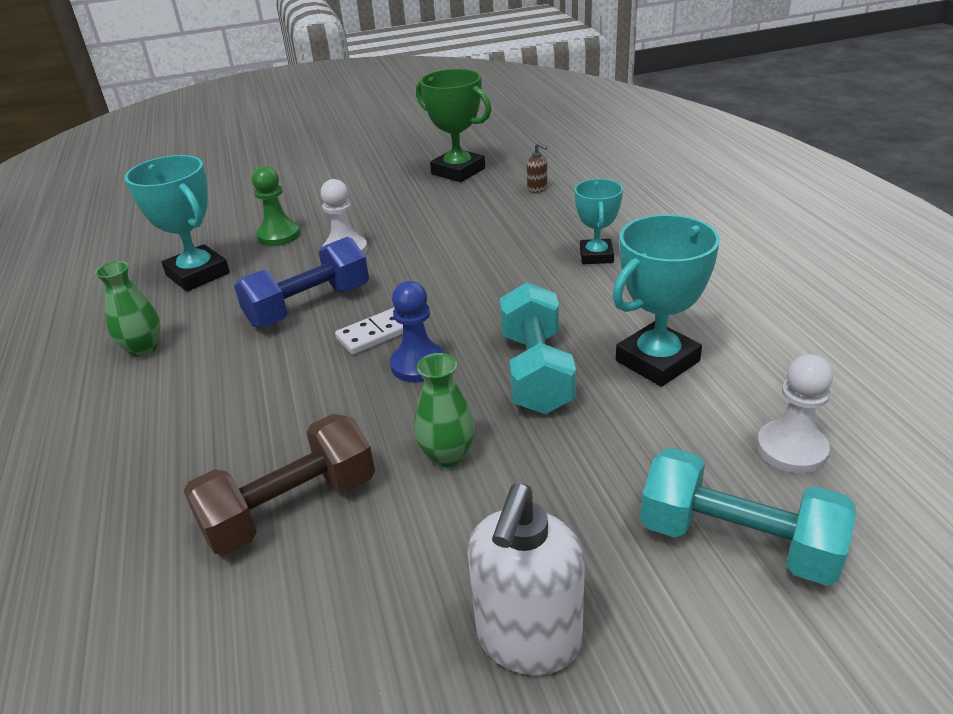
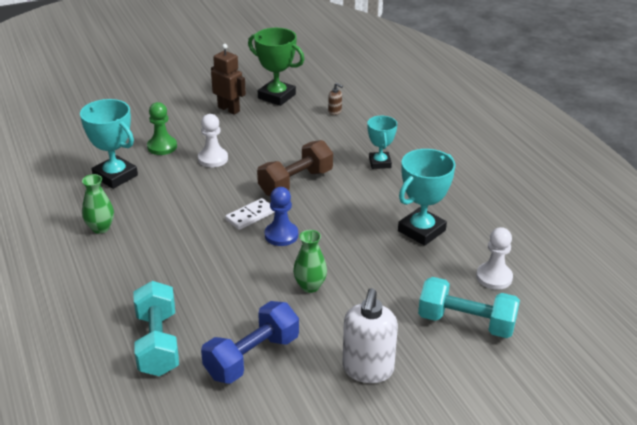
camera: 10 degrees left, 0 degrees up
(291, 508) = (229, 316): brown dumbbell -> brown dumbbell (296, 182)
(309, 306) = (200, 198): blue dumbbell -> blue dumbbell (252, 357)
(387, 187) = (229, 109): none -> brown robot
(536, 372) = (352, 238): turquoise dumbbell -> turquoise dumbbell (158, 343)

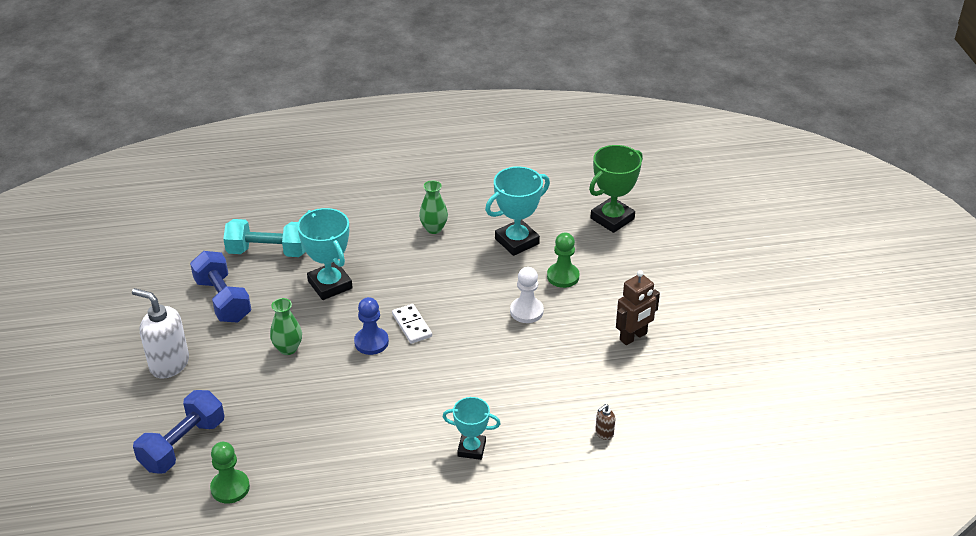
camera: 105 degrees right, 5 degrees up
(276, 96) = (657, 384): green trophy -> green trophy (612, 219)
(296, 182) = (457, 368): brown dumbbell -> none
(421, 230) = (330, 451): turquoise trophy -> turquoise trophy (330, 285)
(466, 323) = (183, 445): turquoise dumbbell -> blue dumbbell
(494, 277) = (230, 488): white pawn -> green pawn

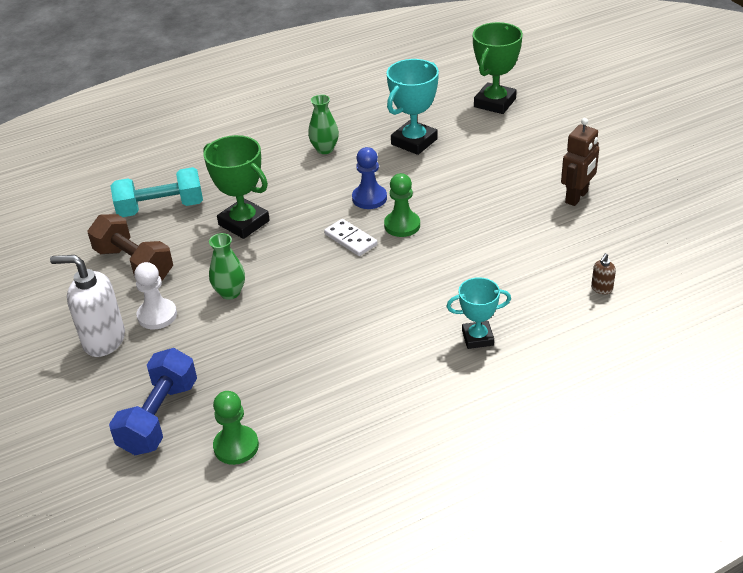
camera: 15 degrees left, 0 degrees up
(223, 300) = (134, 264): blue dumbbell -> brown dumbbell
(330, 285) = (244, 223): turquoise trophy -> green trophy
(371, 342) = (316, 265): blue pawn -> blue pawn (369, 198)
(526, 311) = (459, 199): white pawn -> white pawn (157, 315)
(563, 276) = (477, 161): green pawn -> green pawn (402, 225)

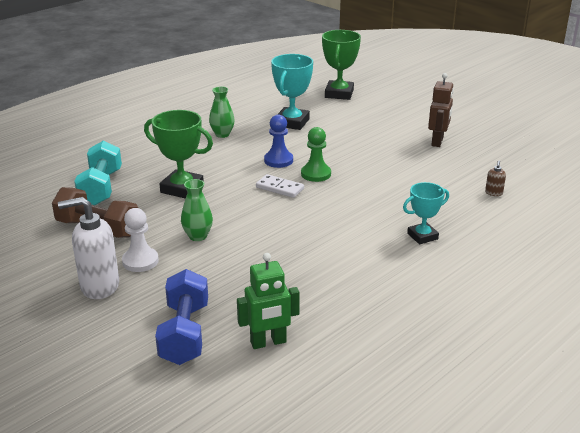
camera: 20 degrees left, 10 degrees down
(161, 208) = (101, 187): turquoise dumbbell -> turquoise dumbbell turned 60 degrees counterclockwise
(236, 446) = (268, 342): green pawn -> green robot

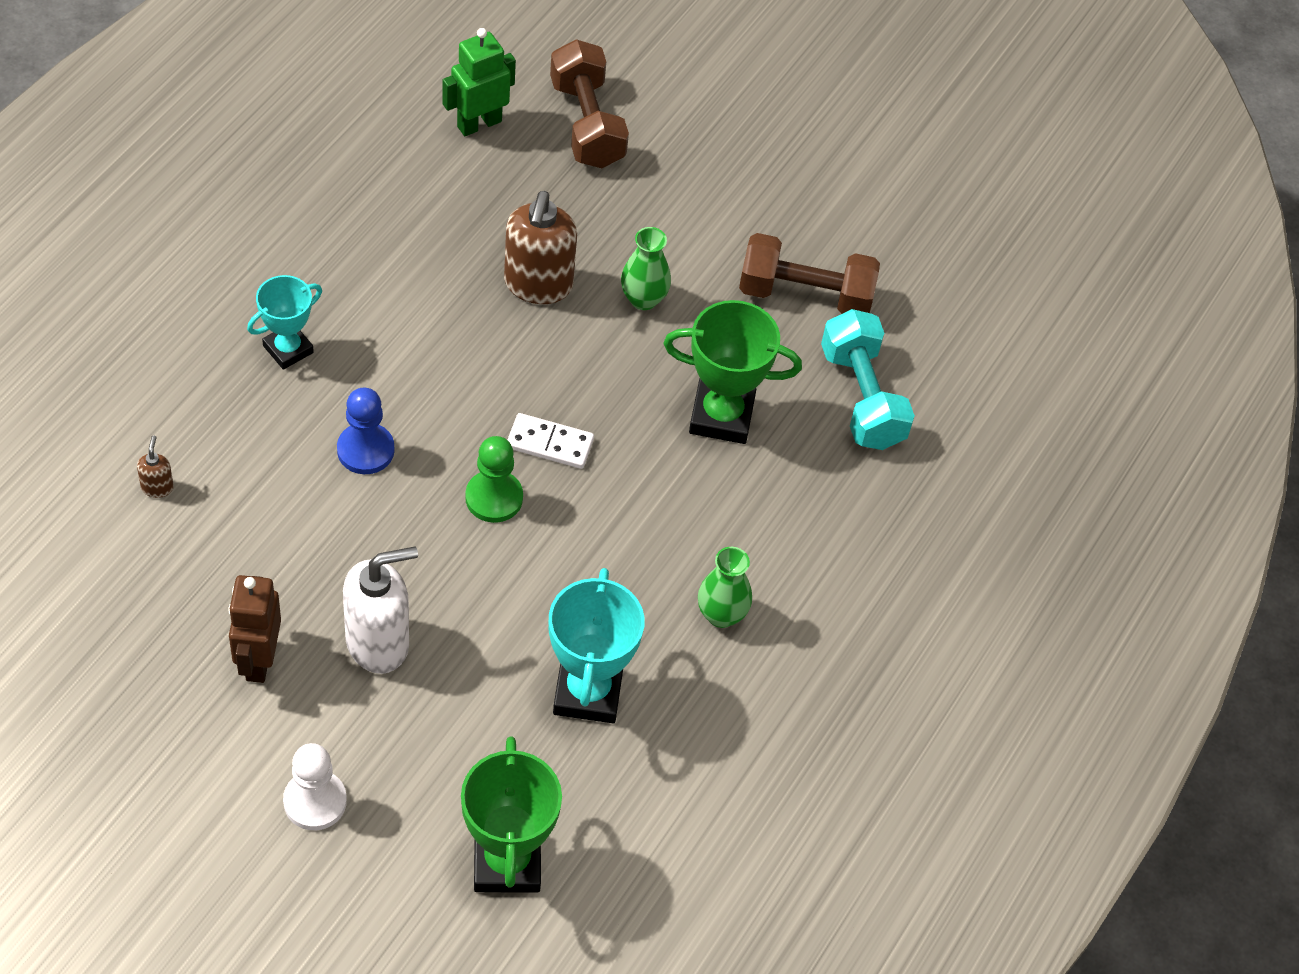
camera: 160 degrees right, 25 degrees up
(99, 286) = (735, 182): white soap dispenser -> white soap dispenser (378, 643)
(140, 261) = (704, 235): white pawn -> white pawn (315, 801)
(184, 333) = (587, 123): blue dumbbell -> brown dumbbell
(260, 249) = (538, 285): none -> brown soap dispenser
(278, 160) = (576, 533): blue pawn -> blue pawn (365, 450)

